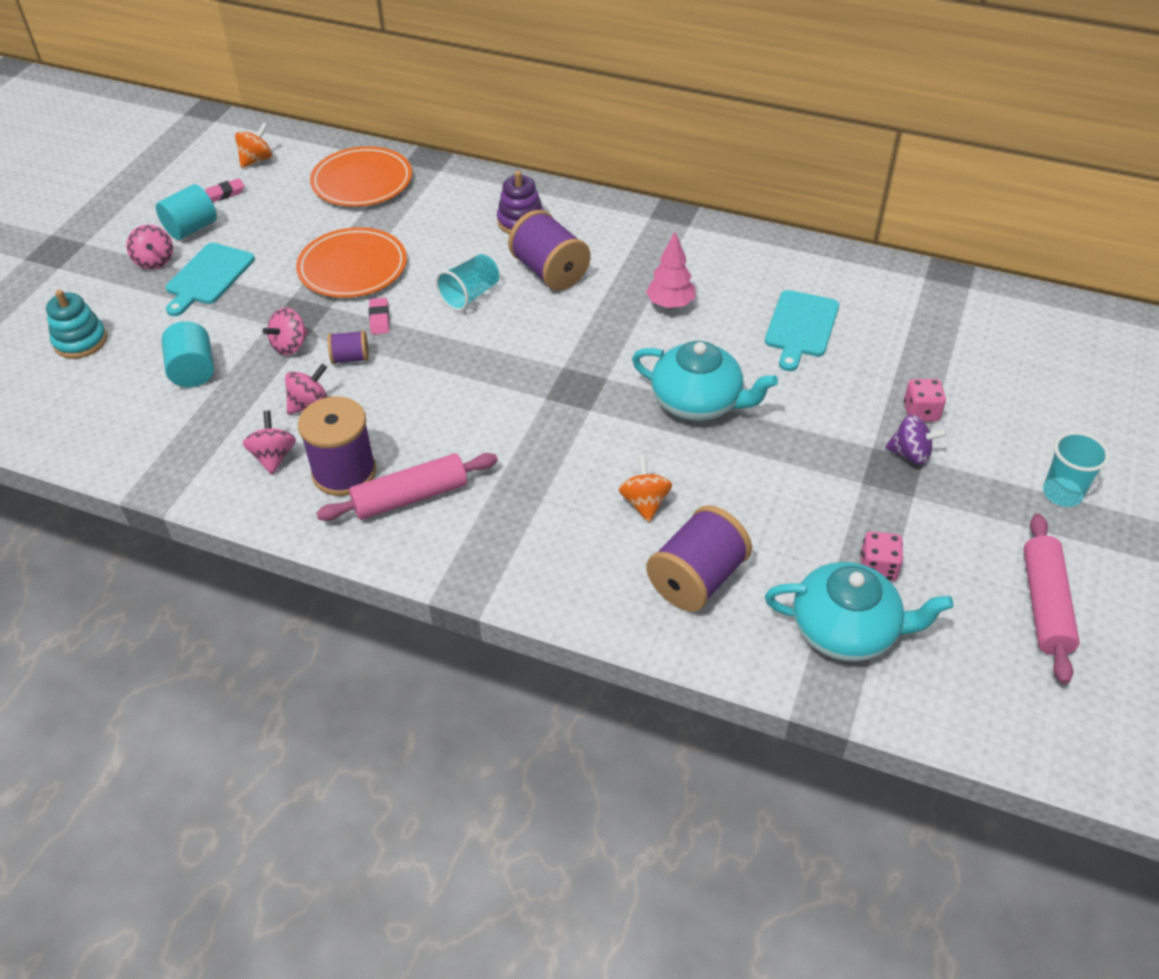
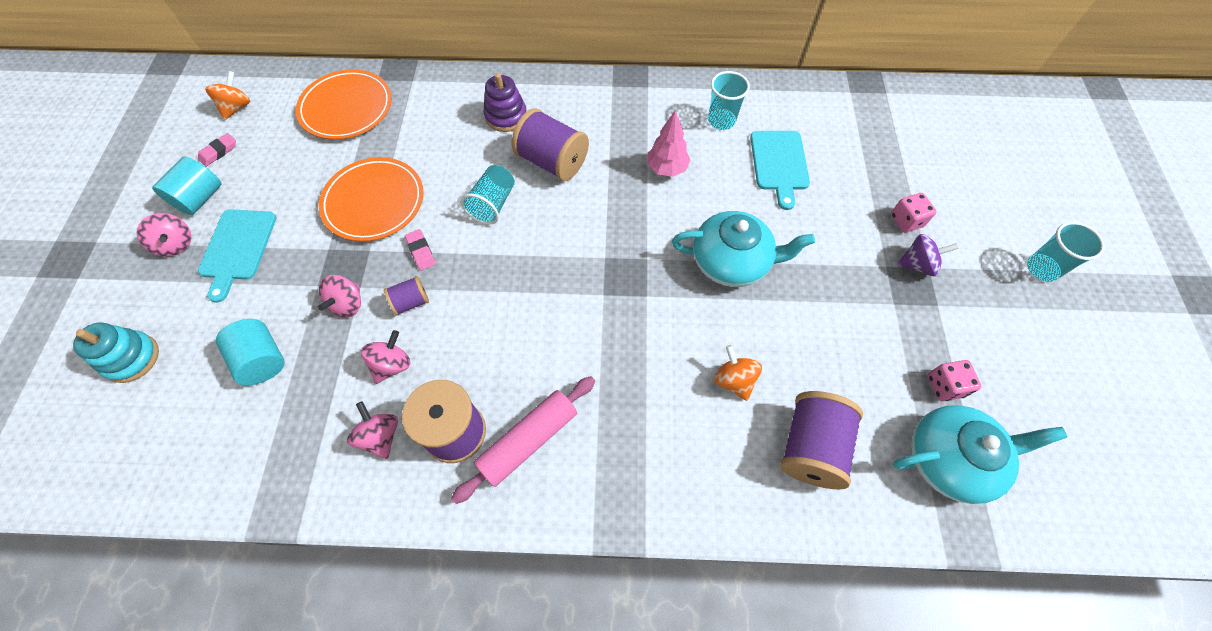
camera: 20 degrees left, 15 degrees up
(755, 274) = (721, 120): none -> turquoise cup
(1044, 605) = (1080, 380): pink rolling pin -> none

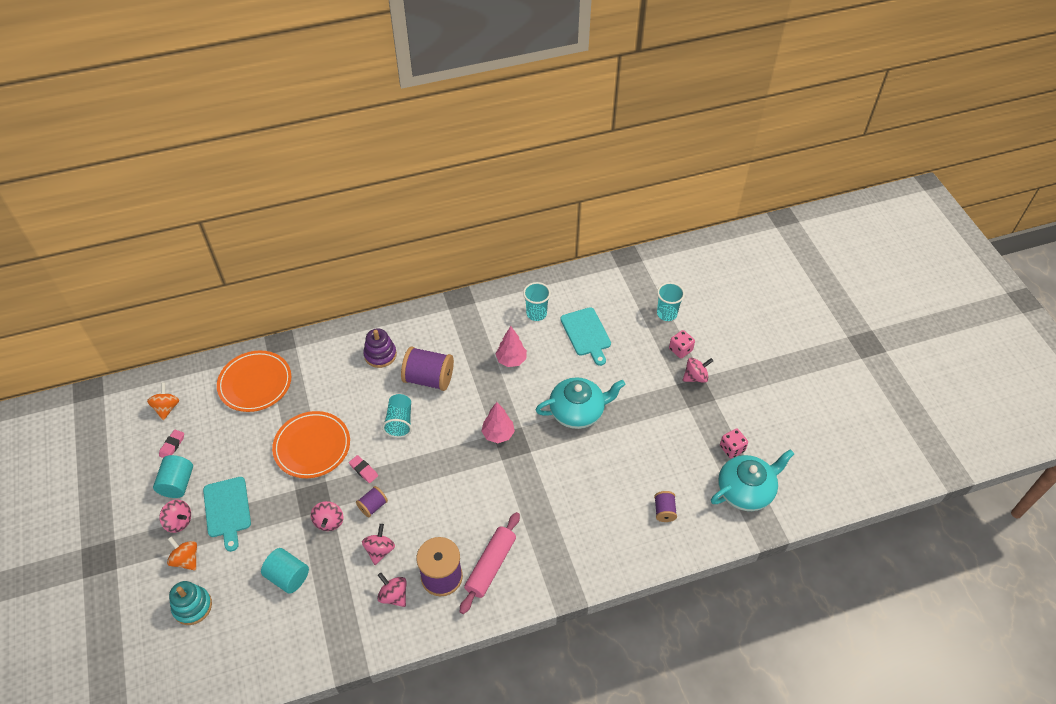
camera: 20 degrees left, 10 degrees down
(612, 259) = (498, 434): none -> pink tree
(734, 380) = (605, 487): orange spinning top -> orange spinning top (186, 559)
(811, 447) = (664, 511): purple spool -> purple spool, size x0.52
(917, 264) = (695, 377): purple spinning top -> pink spinning top
(1042, 269) = (771, 356): turquoise cup -> turquoise cup (667, 314)

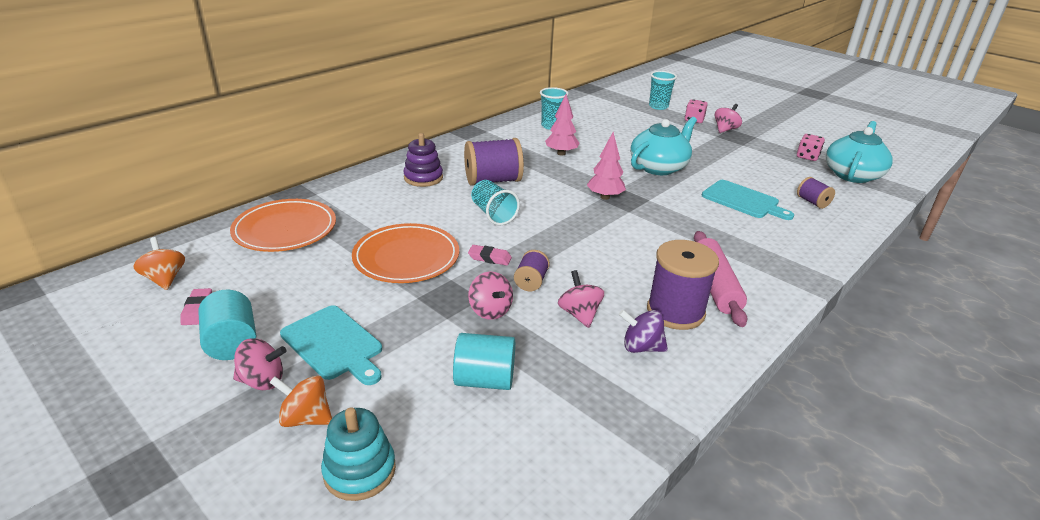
camera: 30 degrees left, 20 degrees down
(394, 595) = (641, 347): pink spinning top -> purple spinning top
(586, 334) = (609, 127): turquoise cutting board -> turquoise cutting board (743, 200)

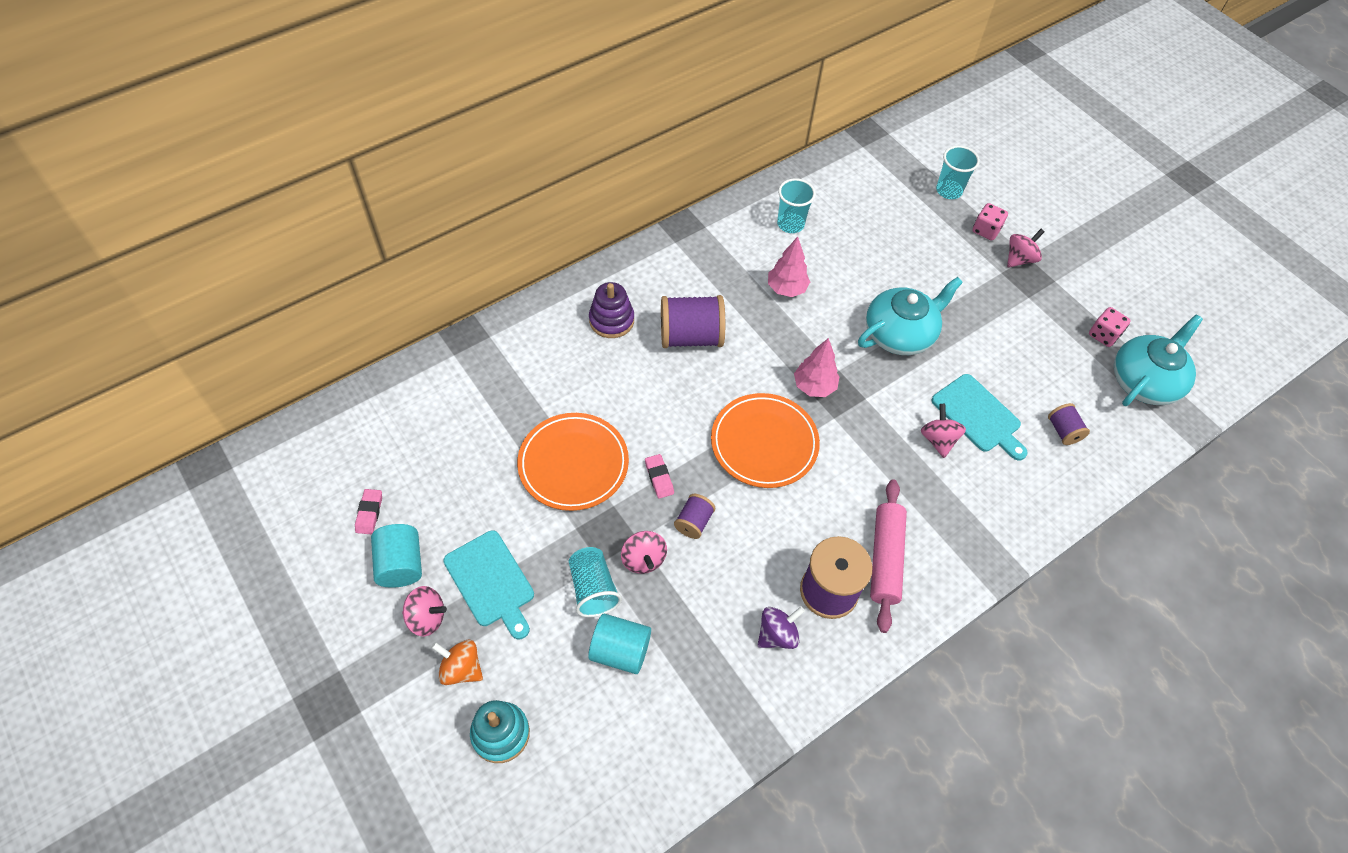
camera: 10 degrees right, 25 degrees up
(165, 279) = (338, 462): orange spinning top -> none
(285, 229) = (453, 398): orange plate -> orange plate (764, 443)
(489, 258) = (659, 478): pink eraser -> pink eraser turned 45 degrees clockwise
(493, 214) = (678, 402): turquoise cup -> turquoise cup (593, 589)
(579, 314) = (730, 579): pink spinning top -> pink spinning top (938, 439)
(641, 347) = (777, 634): purple spinning top -> purple spinning top turned 120 degrees clockwise

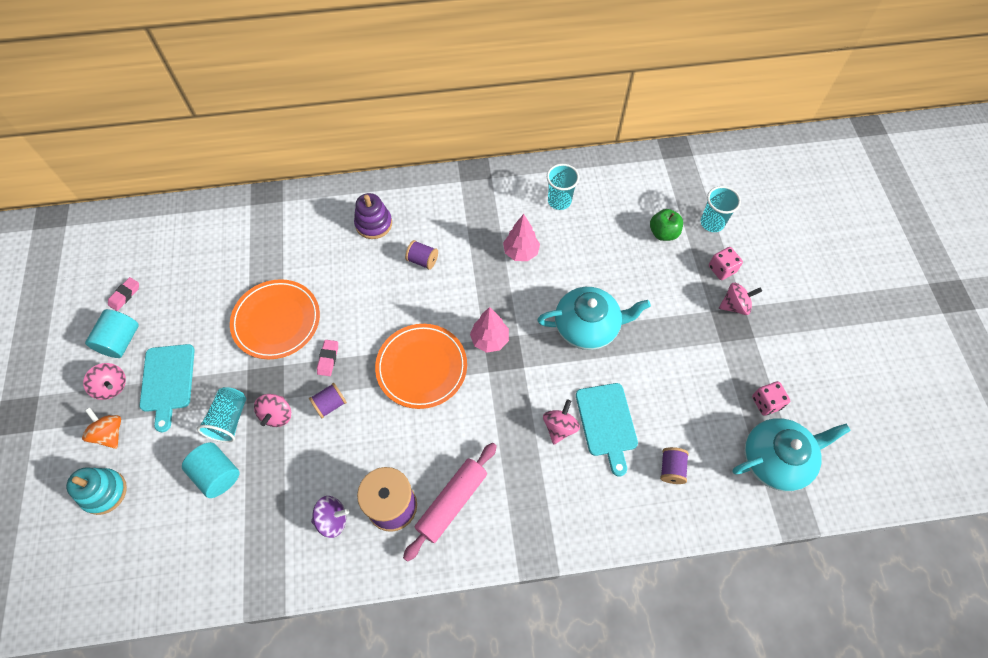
camera: 30 degrees right, 5 degrees up
(691, 337) = (422, 260): purple spool -> purple spool, size x0.52
(910, 217) = (663, 233): none -> green apple

